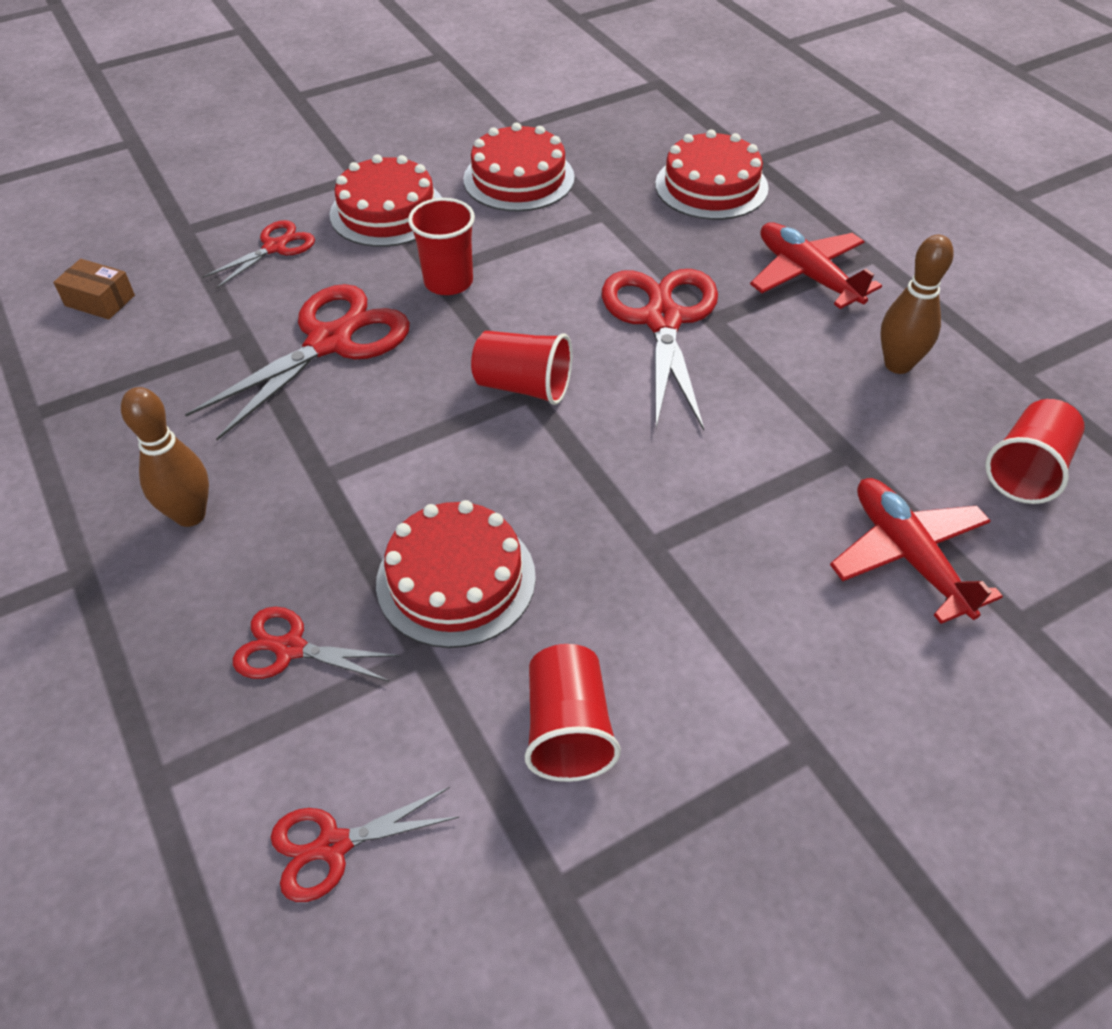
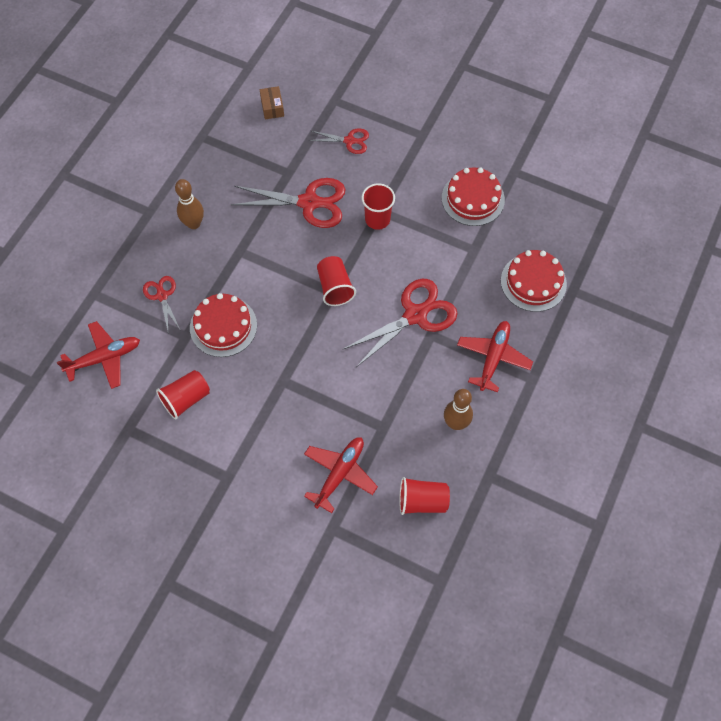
camera: 55 degrees right, 15 degrees up
(333, 846) = (104, 358): red scissors -> red plane
(387, 211) = (406, 164): red cake -> none

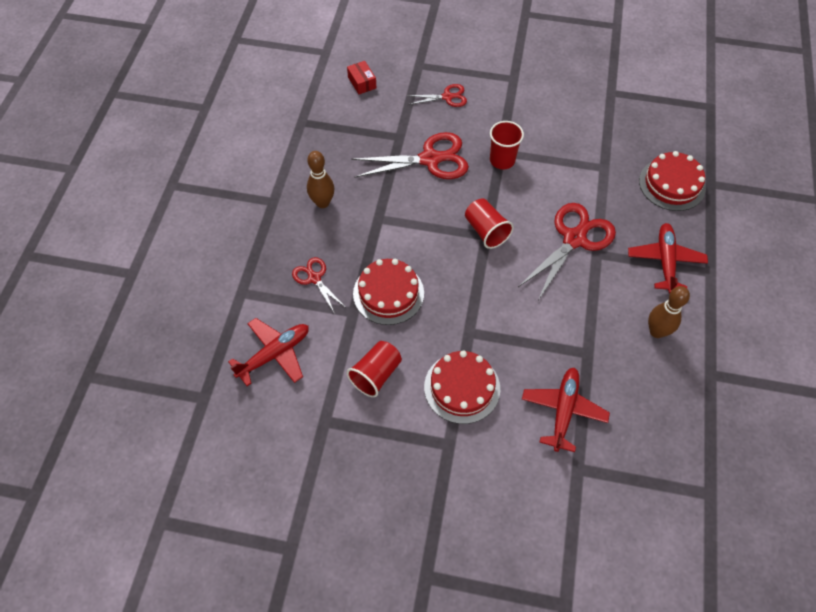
camera: 15 degrees left, 5 degrees down
(272, 107) = (362, 83): brown box -> red box
(422, 501) = (657, 416): red cup -> none
(473, 199) = (584, 123): red cake -> red cake (462, 387)

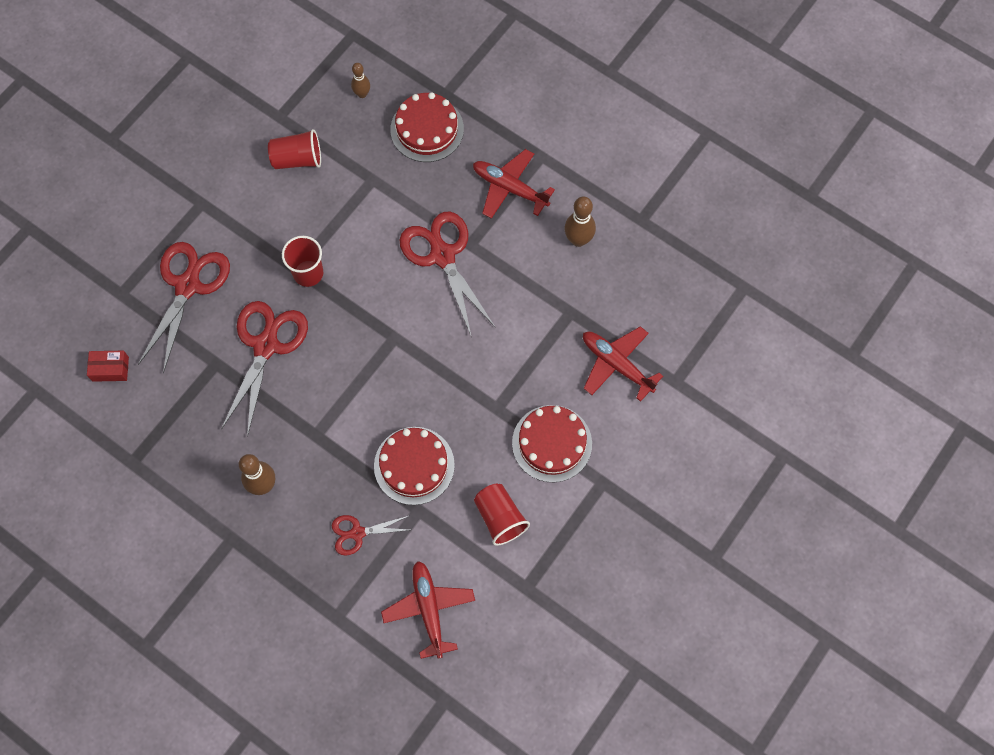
camera: 65 degrees left, 10 degrees up
(447, 97) = (187, 286): red scissors -> red scissors, size x1.84
(486, 231) = (389, 334): red cup -> red cup (297, 159)
(668, 132) = (362, 94): none -> brown bowling pin

